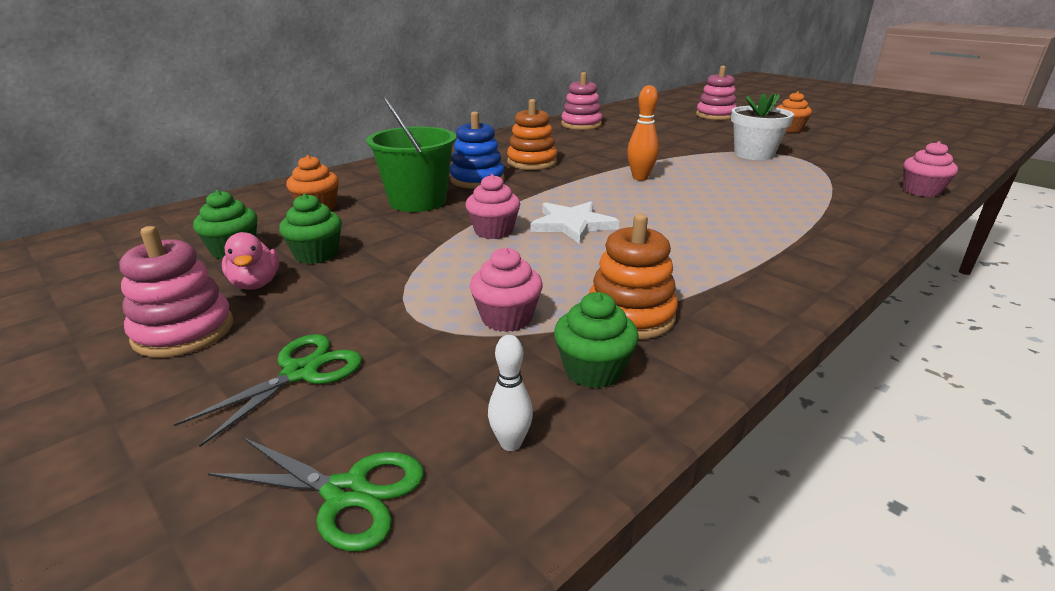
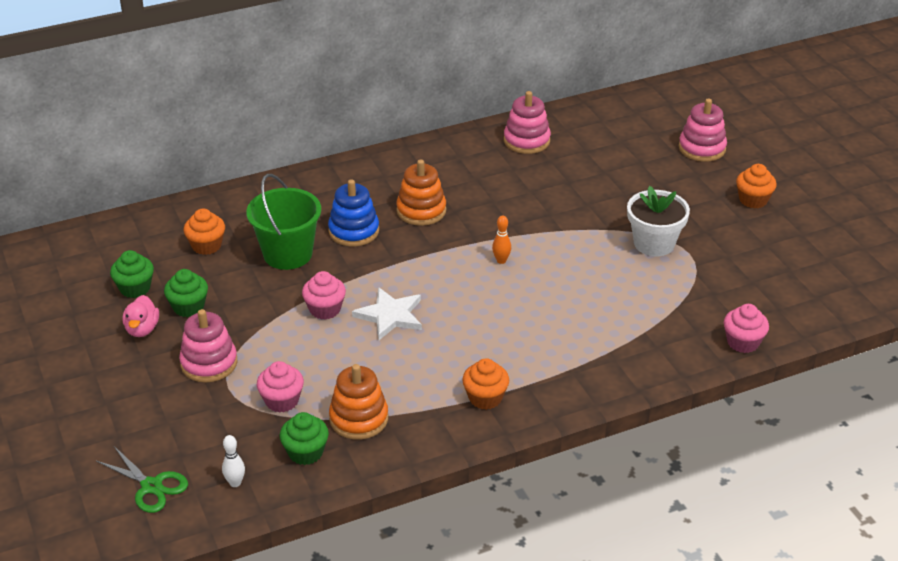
camera: 20 degrees right, 10 degrees up
(184, 331) = (94, 363): pink stacking toy -> pink stacking toy (209, 363)
(301, 372) = (150, 411): green scissors -> none
(640, 178) = (501, 260): orange bowling pin -> orange bowling pin, size x0.65
(756, 267) = (485, 398): none -> orange cupcake

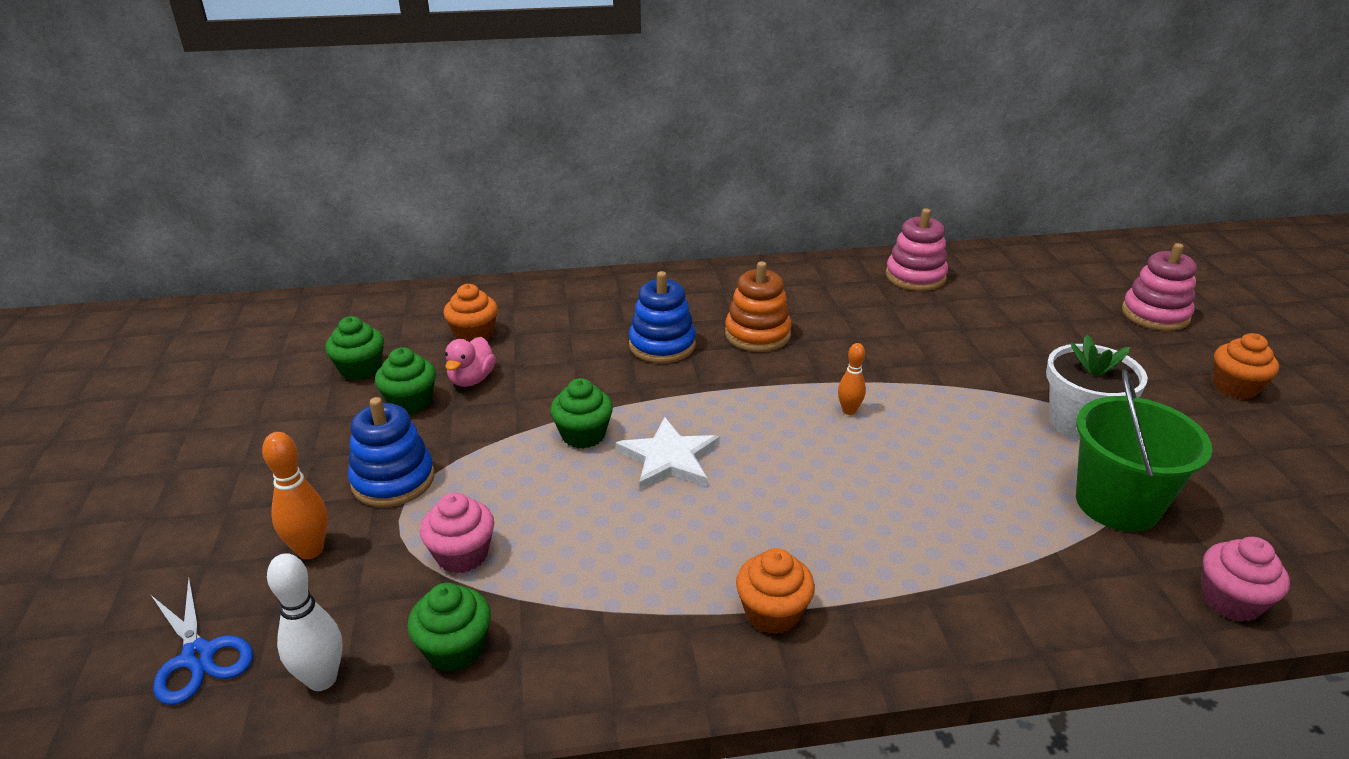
camera: 15 degrees right, 5 degrees down
(142, 329) = (337, 420): pink duck -> pink duck (471, 379)
(151, 486) = (198, 656): green scissors -> blue scissors
(181, 416) = (310, 550): none -> orange bowling pin
(209, 363) = (393, 480): pink stacking toy -> blue stacking toy
(235, 483) = (322, 679): white bowling pin -> white bowling pin, size x1.54
(287, 254) = (567, 359): green bucket -> green bucket (1117, 503)
(325, 309) = (583, 435): pink cupcake -> green cupcake
(359, 418) = (561, 607): orange stacking toy -> none

